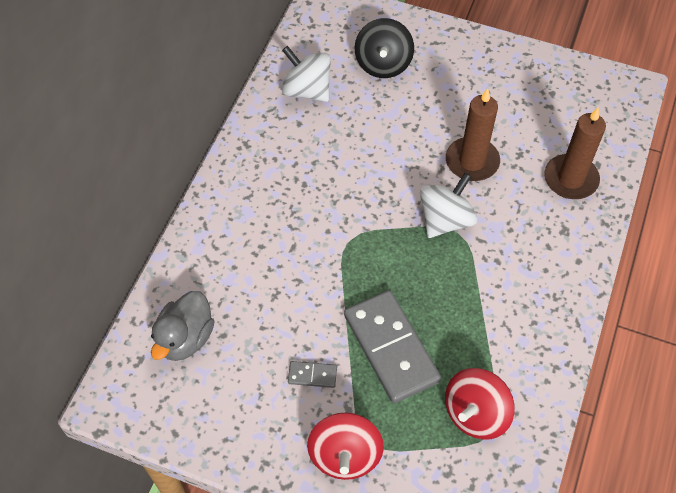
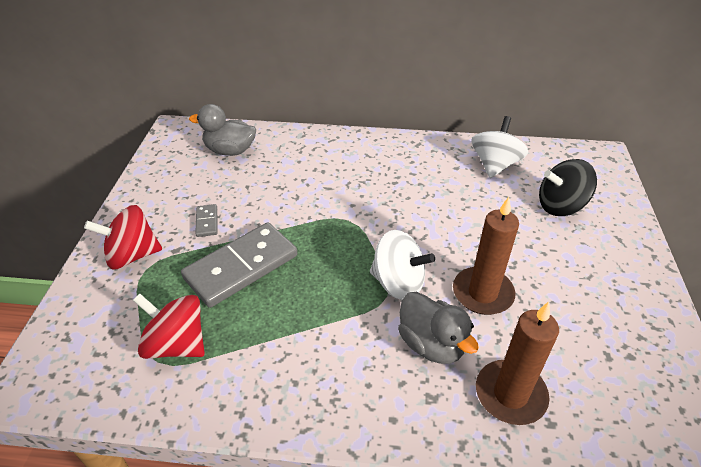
camera: 75 degrees right, 15 degrees down
(516, 215) = (431, 344): none -> grey duck

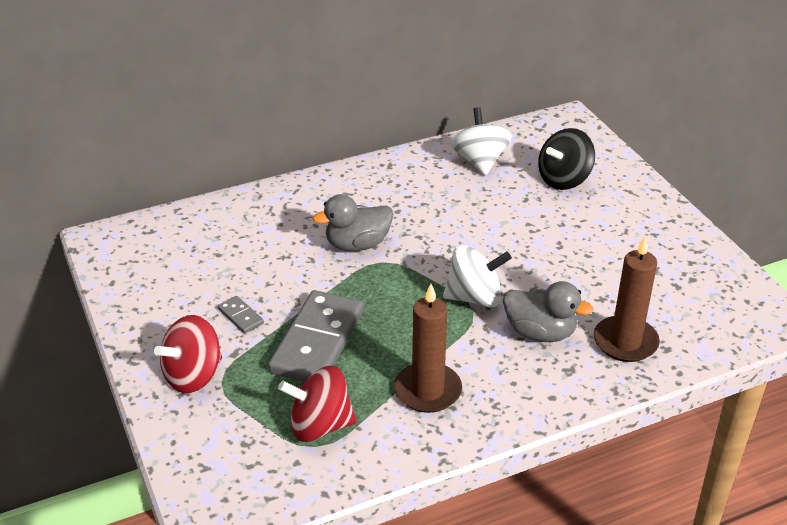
camera: 30 degrees left, 5 degrees down
(230, 151) = (193, 239): grey duck -> grey duck (357, 244)
(482, 293) = (551, 277): brown candle -> brown candle (427, 391)

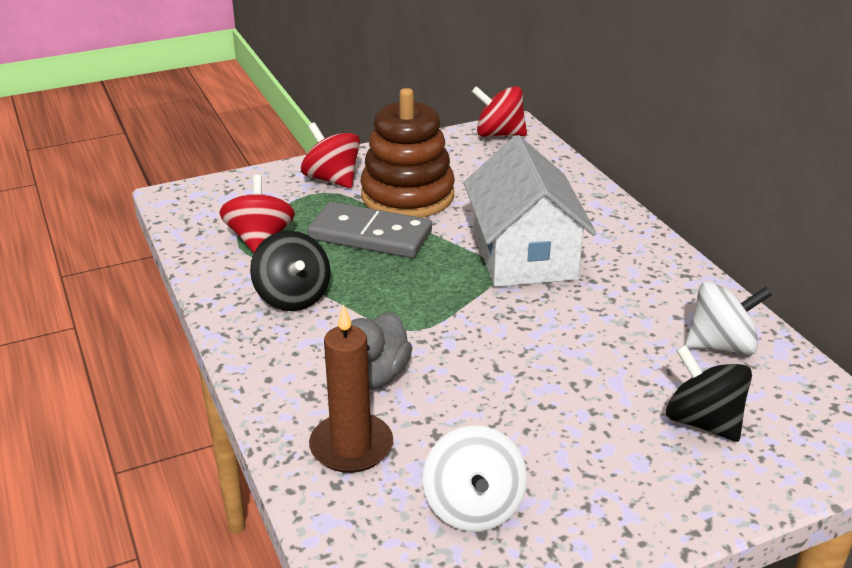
camera: 90 degrees right, 5 degrees down
(116, 250) = (499, 134): none -> red spinning top
(241, 316) = (407, 196): grey domino -> brown stacking toy
(357, 244) = (524, 254): grey duck -> white house
(427, 391) = (292, 297): brown candle -> black spinning top
(475, 297) = (436, 331): white spinning top -> white spinning top (473, 507)

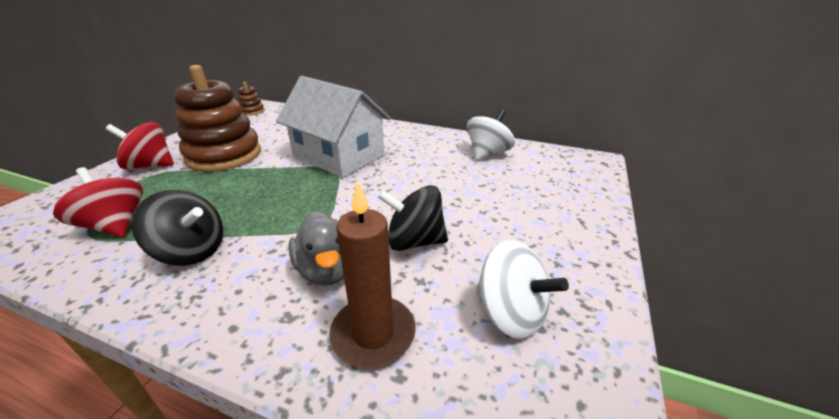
camera: 45 degrees left, 0 degrees up
(370, 235) = (219, 185): grey domino -> none
(499, 134) = (252, 111): red spinning top -> brown stacking toy
(703, 422) = (533, 188): black spinning top -> black spinning top (414, 241)

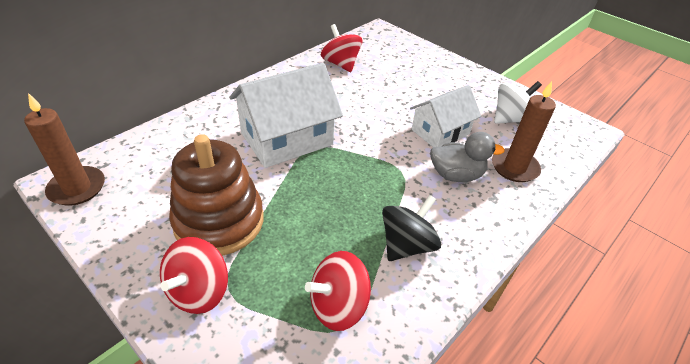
camera: 70 degrees left, 10 degrees up
(252, 111) = (77, 188): brown stacking toy -> brown candle
(414, 241) = (440, 132): black spinning top -> white house
(487, 153) = (341, 64): white spinning top -> red spinning top

